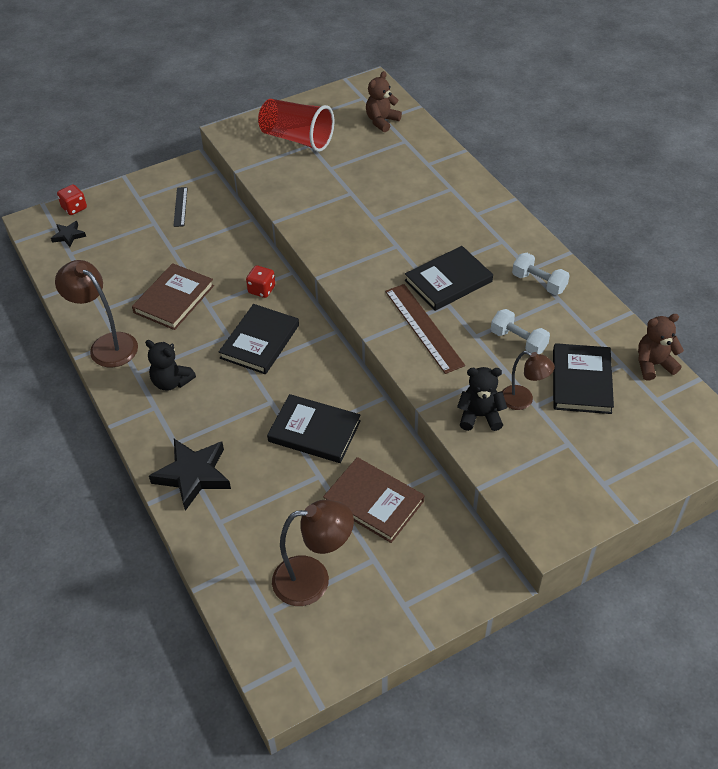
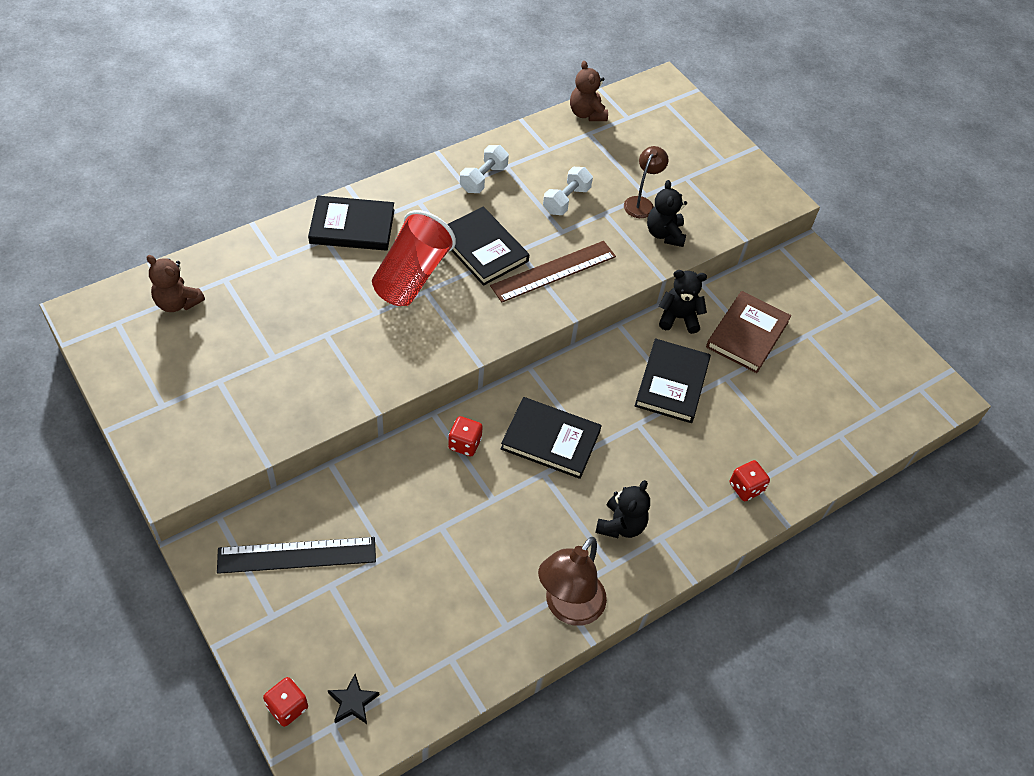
camera: 100 degrees left, 5 degrees up
(174, 299) = (483, 540): brown book -> none
(180, 206) = (297, 555): black ruler -> black ruler, size x1.81
(193, 475) = (746, 488): black star -> red dice
(297, 139) = (202, 396): red cup -> red cup (412, 276)
(313, 579) = (839, 378): brown lamp -> none
(394, 445) = (678, 318): none -> black teddy bear
(581, 381) = (612, 162): black book -> black book (352, 226)

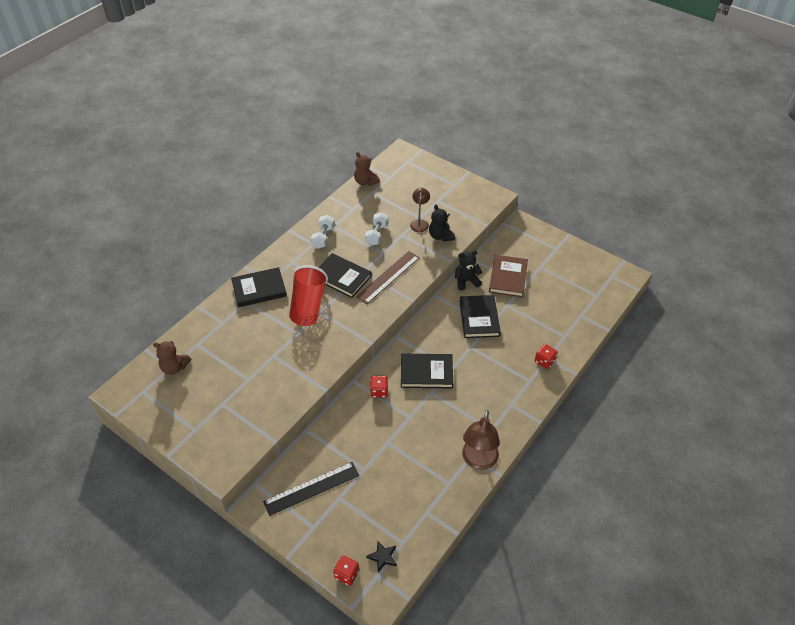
camera: 15 degrees left, 5 degrees down
(621, 525) = (486, 405): black teddy bear -> none

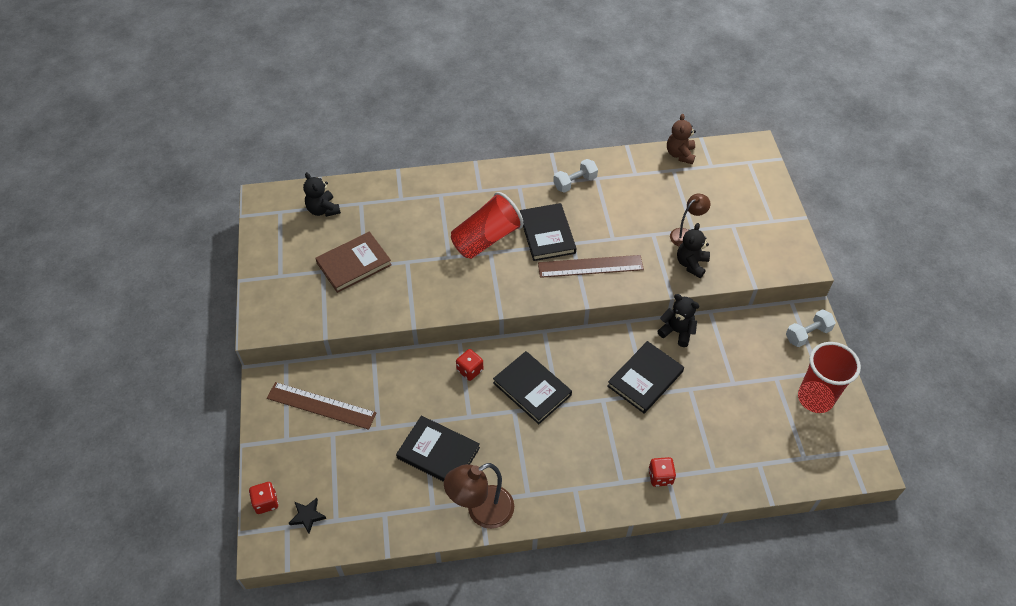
camera: 45 degrees right, 5 degrees up
(174, 367) = (323, 210): brown teddy bear -> black teddy bear
(259, 289) = (463, 191): black book -> black book (438, 453)
(311, 488) = (321, 405): black ruler -> brown ruler
(376, 234) = (628, 216): white dumbbell -> white dumbbell (807, 334)
(508, 277) = (726, 362): brown book -> brown book (354, 264)
(568, 262) = (815, 398): none -> red cup

